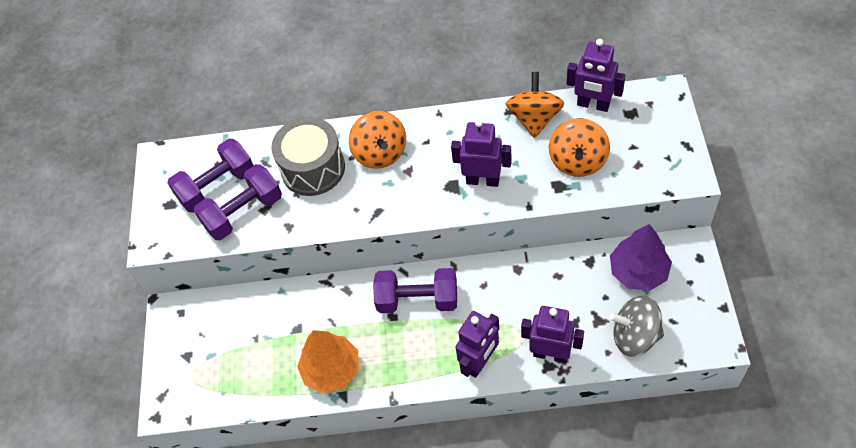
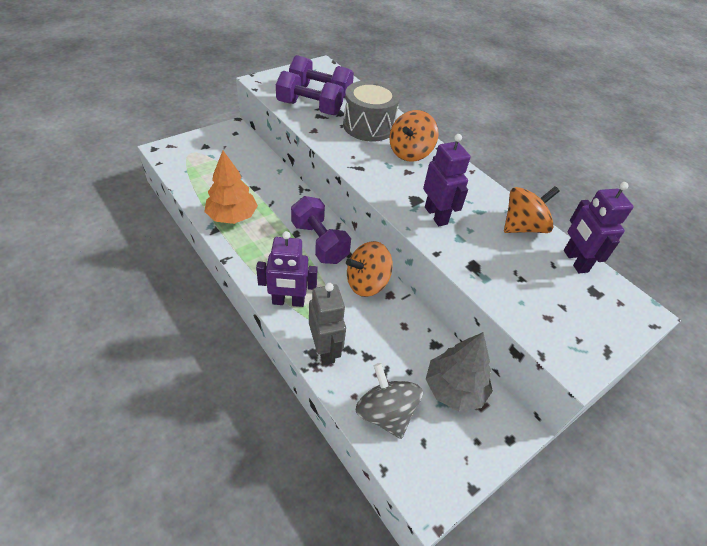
camera: 45 degrees right, 10 degrees down
(550, 354) = (325, 350): purple robot -> grey robot
(578, 161) = (510, 270): orange spinning top -> orange spinning top (367, 283)
(638, 271) = (454, 389): purple tree -> grey tree

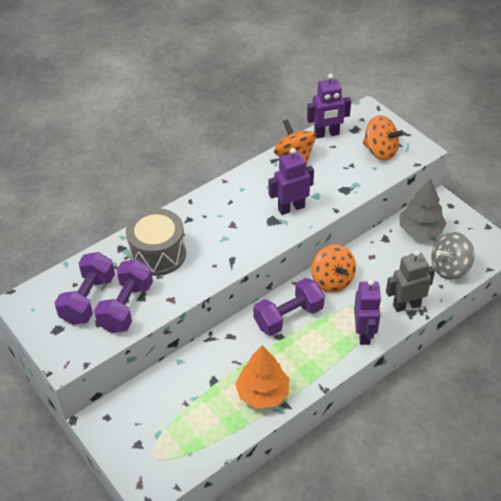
camera: 85 degrees left, 0 degrees up
(410, 153) = (202, 222): orange spinning top -> orange spinning top (380, 151)

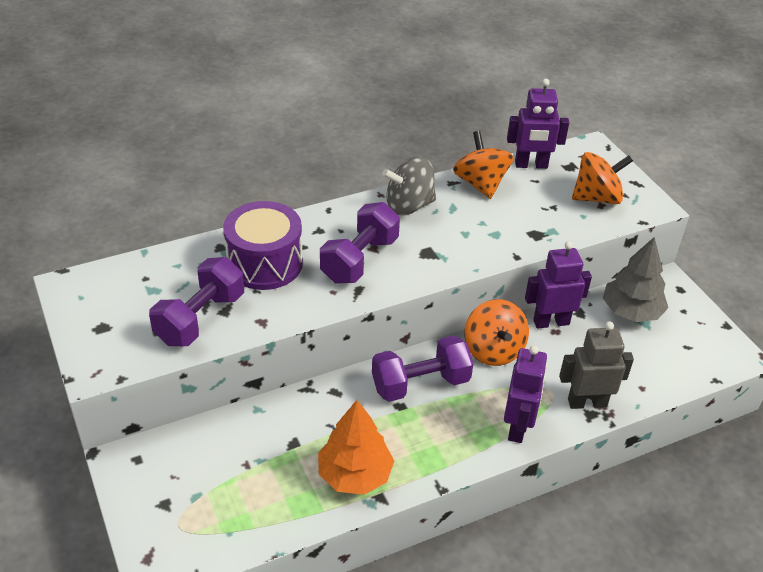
camera: 10 degrees right, 5 degrees down
(88, 299) = (155, 299): purple dumbbell -> purple dumbbell (359, 260)
(158, 254) = (265, 263): grey drum -> purple drum
(291, 208) = (457, 242): purple robot -> purple robot (551, 322)
(380, 151) = (596, 198): orange spinning top -> orange spinning top turned 60 degrees counterclockwise
(449, 268) = (660, 367): grey spinning top -> grey spinning top (409, 205)

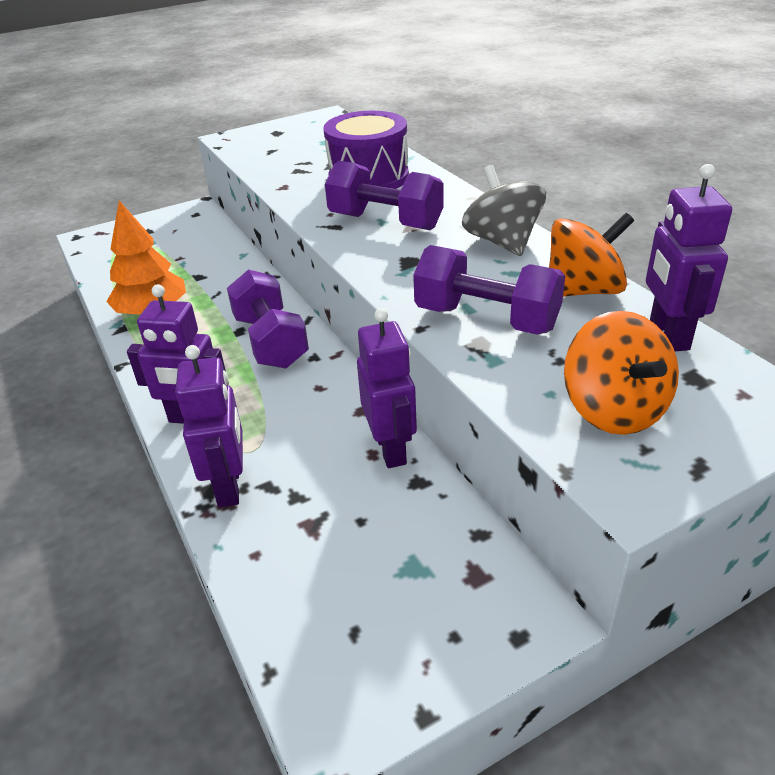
camera: 90 degrees right, 5 degrees down
(200, 318) = (287, 162): purple dumbbell -> purple dumbbell (486, 319)
(493, 350) = (328, 394): orange spinning top -> none
(587, 402) = (230, 486): grey robot -> purple robot
(631, 311) = (434, 550): grey tree -> none

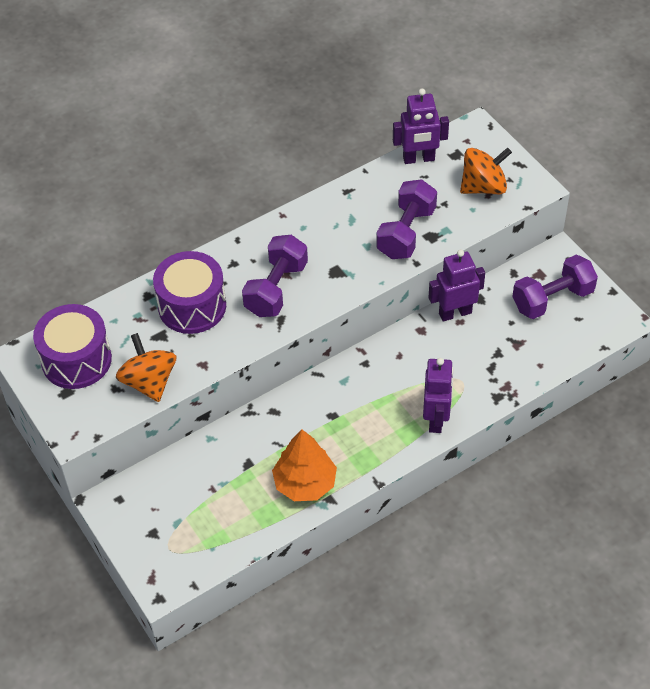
camera: 95 degrees left, 15 degrees up
(230, 486) = (493, 386): purple robot -> none
(271, 341) = (347, 392): purple dumbbell -> purple dumbbell (552, 299)
(313, 133) = (76, 360): none -> purple drum
(502, 242) = (311, 223): grey spinning top -> none
(583, 291) = (374, 188): orange spinning top -> orange spinning top (149, 382)

